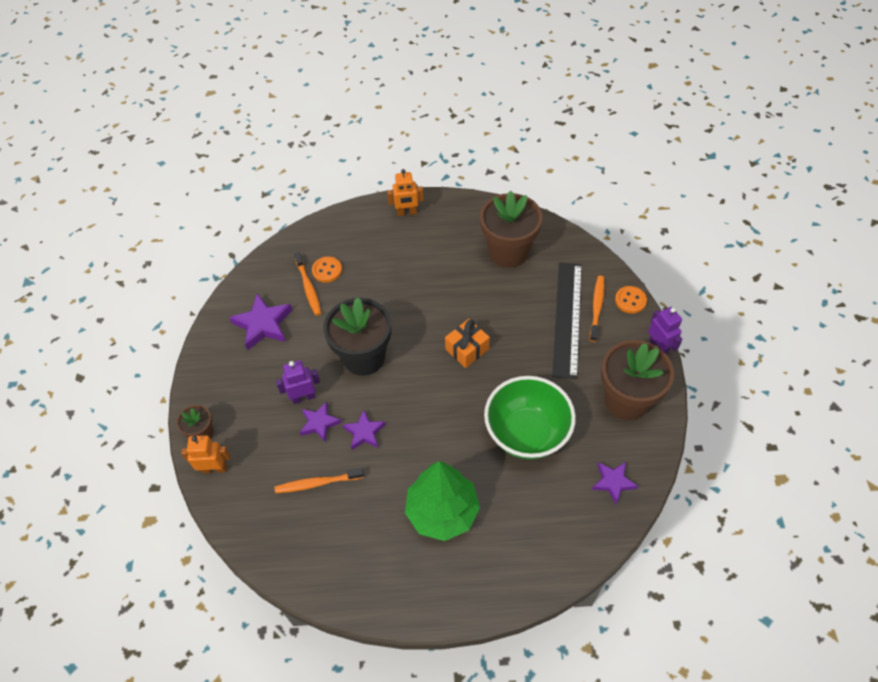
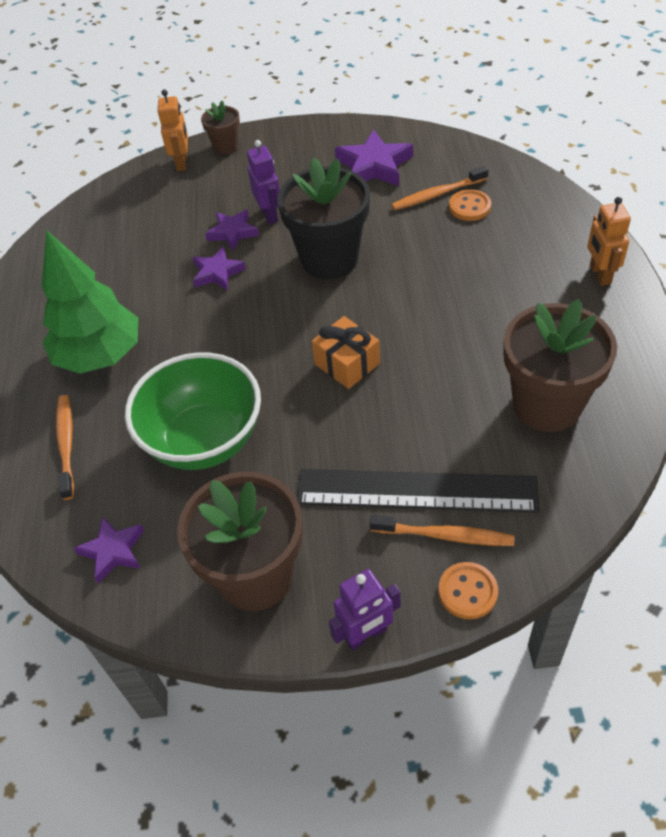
camera: 90 degrees right, 5 degrees down
(317, 483) = (154, 242): orange toothbrush -> orange toothbrush (66, 445)

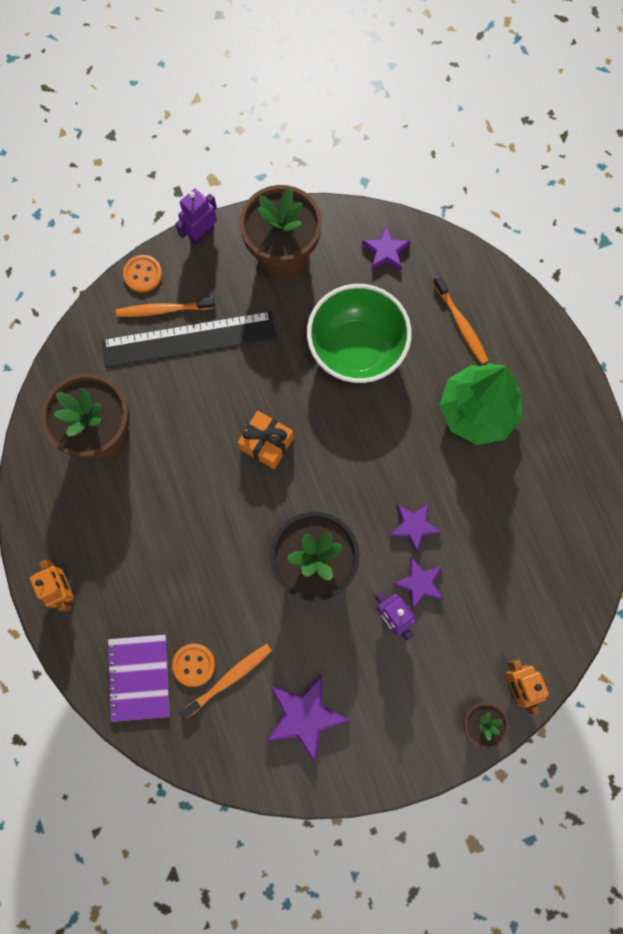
camera: 160 degrees right, 25 degrees up
(525, 205) = (139, 677): none -> purple notebook

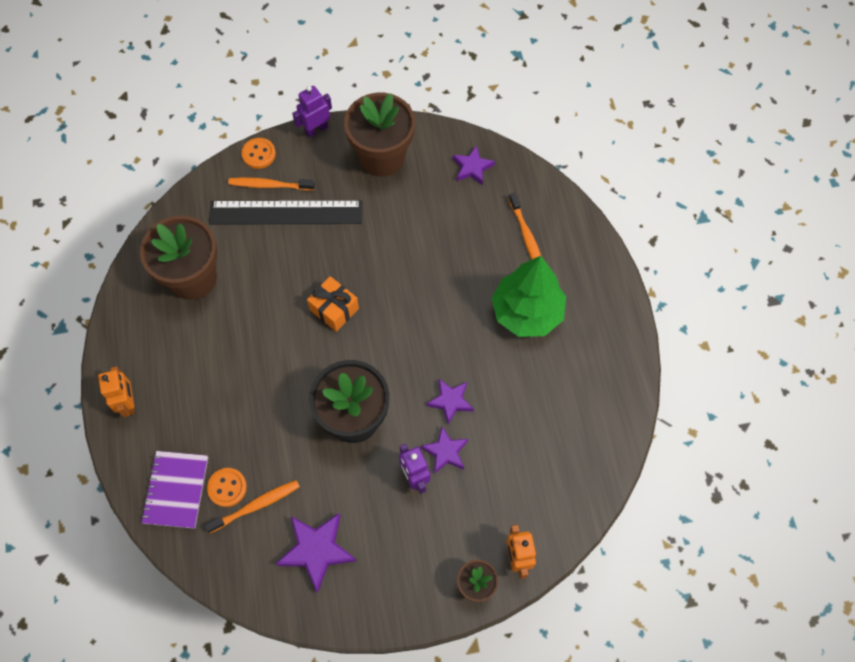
camera: 10 degrees right, 10 degrees down
(356, 349) = (430, 243): green bowl -> none

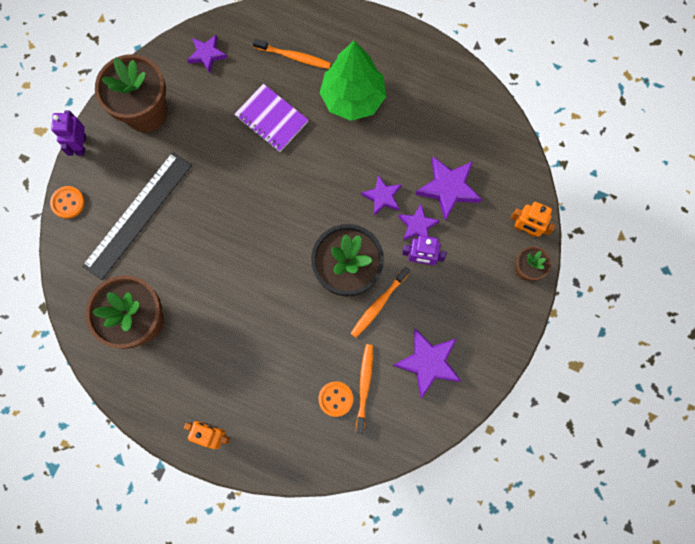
camera: 55 degrees left, 10 degrees up
(176, 490) = (311, 438): purple notebook -> purple notebook (271, 119)
(269, 185) = (103, 212): orange toothbrush -> orange toothbrush (378, 304)
(334, 309) = (249, 231): orange gift -> none
(503, 456) = (448, 188): none -> purple star

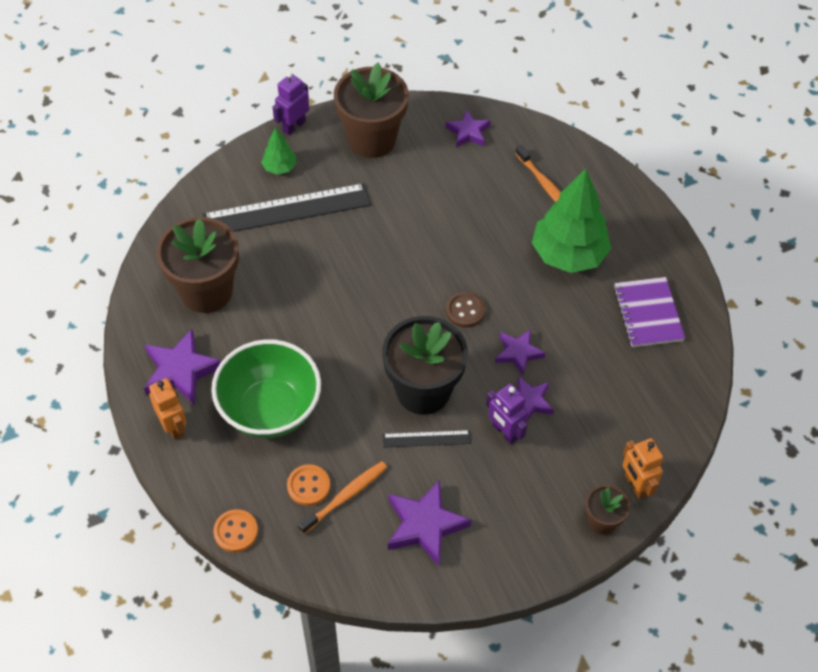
camera: 40 degrees right, 20 degrees down
(68, 202) = (240, 160): orange button -> orange button (236, 531)
(102, 186) = (280, 167): none -> green tree
(264, 369) = (270, 410): none -> green bowl
(271, 119) = (476, 219): purple notebook -> purple notebook (647, 314)
(323, 193) = (465, 311): none -> brown button
(378, 304) = (426, 439): orange toothbrush -> black ruler
(448, 188) = (590, 393): purple star -> purple star (181, 371)

